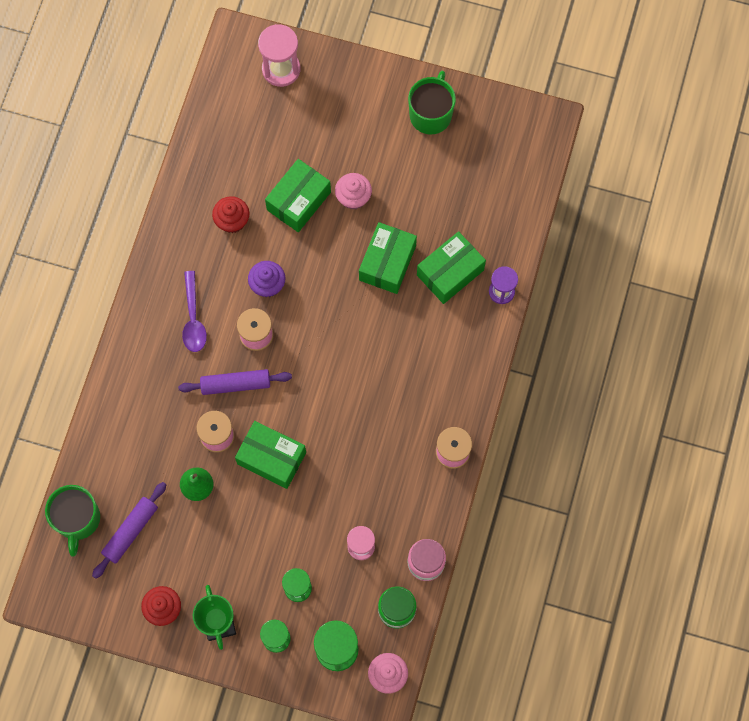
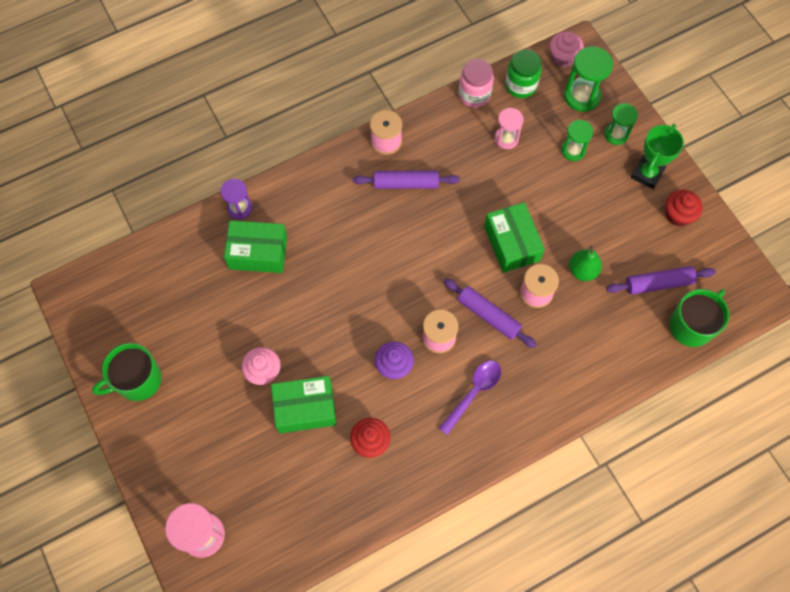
camera: 135 degrees left, 5 degrees down
(387, 263) = (293, 300): green box -> none
(400, 430) = (406, 183): none -> purple rolling pin

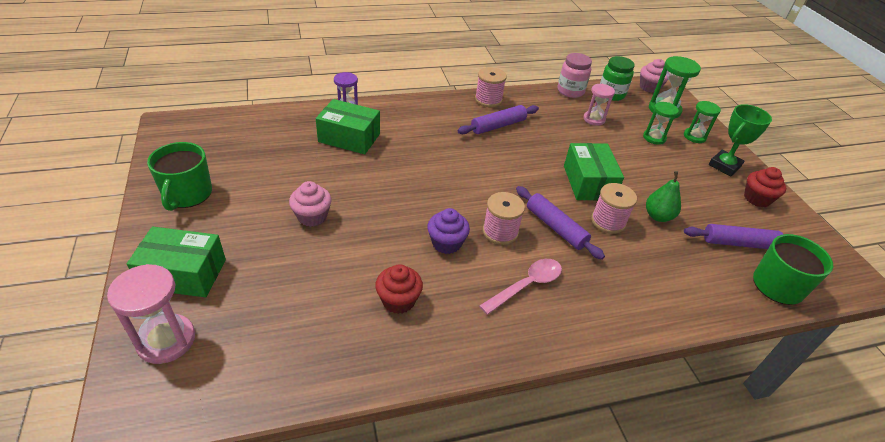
camera: 10 degrees right, 25 degrees down
(137, 380) = (187, 194): green mug -> green mug turned 75 degrees counterclockwise
(305, 408) = (340, 255): green box -> green box (183, 274)
(406, 183) = (498, 126): purple rolling pin -> purple rolling pin turned 45 degrees counterclockwise
(473, 393) = (526, 285): purple spoon -> pink spoon

